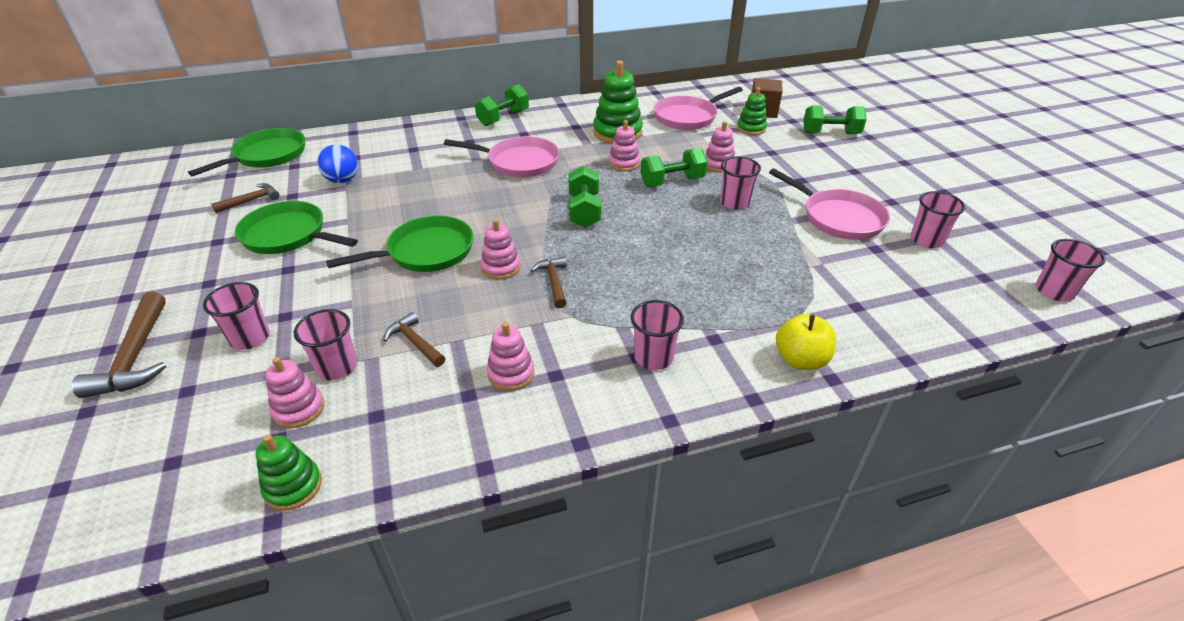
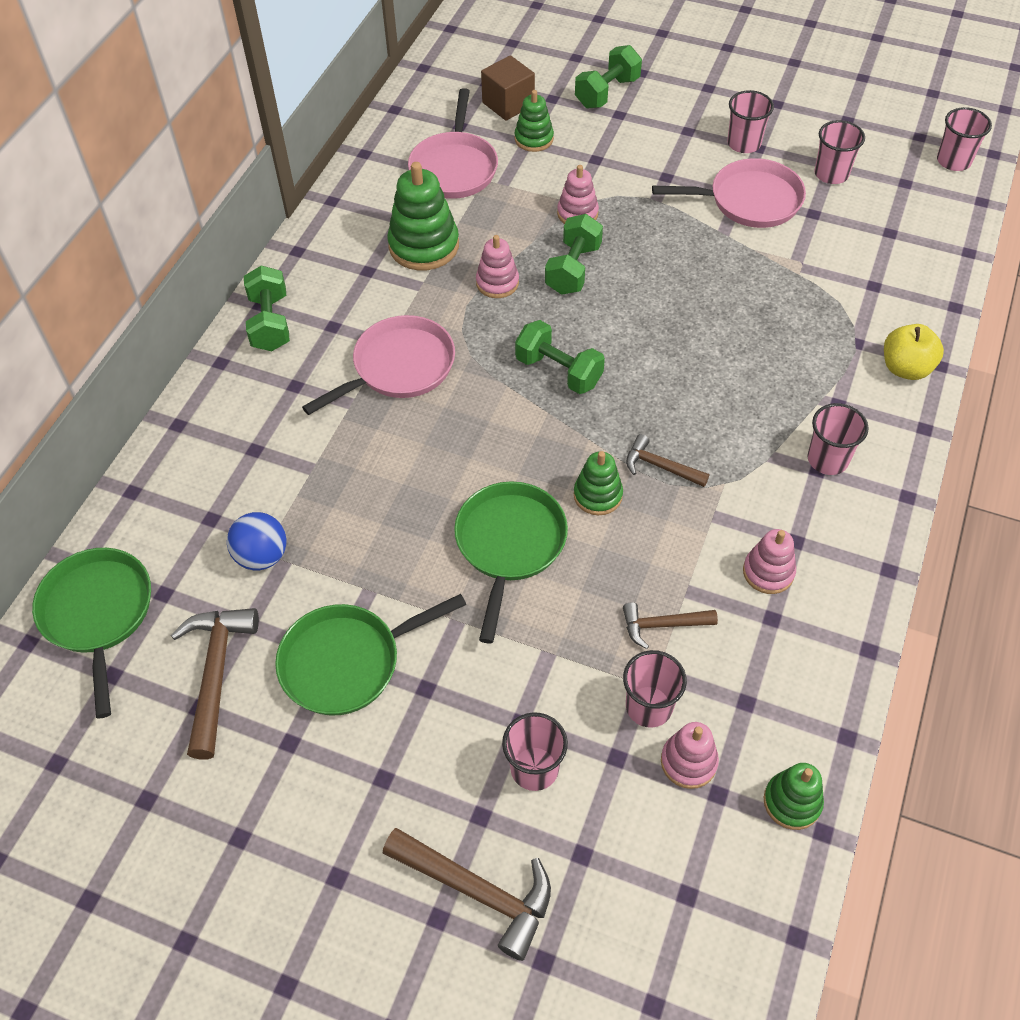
camera: 50 degrees left, 15 degrees up
(251, 200) = (216, 673): brown hammer -> brown hammer, size x1.68
(500, 267) = (598, 495): pink stacking toy -> green stacking toy
(734, 202) = (656, 250): pink cup -> pink cup (744, 143)

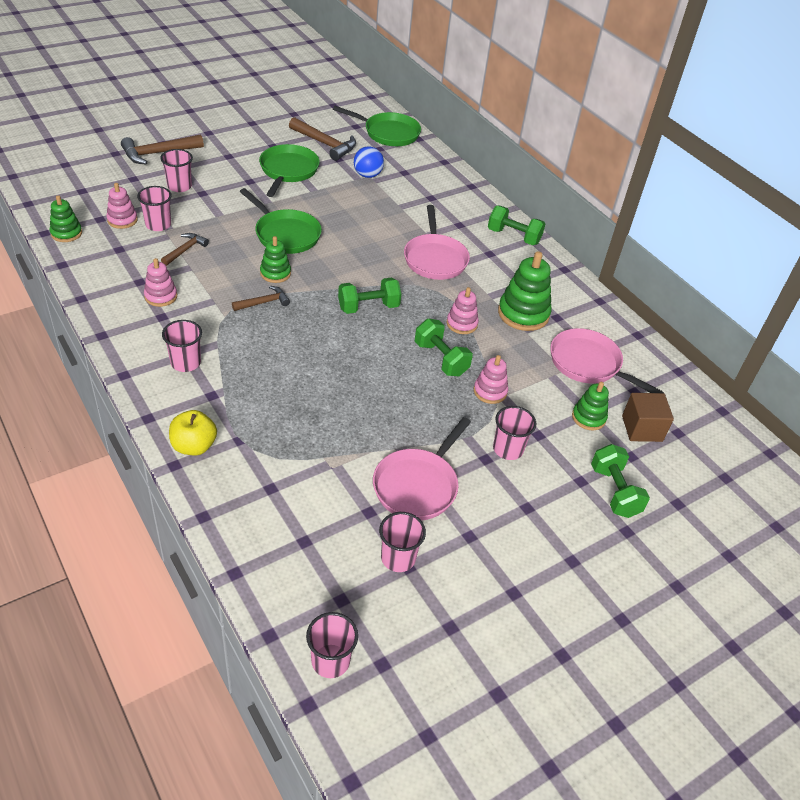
camera: 120 degrees right, 10 degrees down
(744, 143) = (482, 530): pink cup -> pink cup (508, 449)

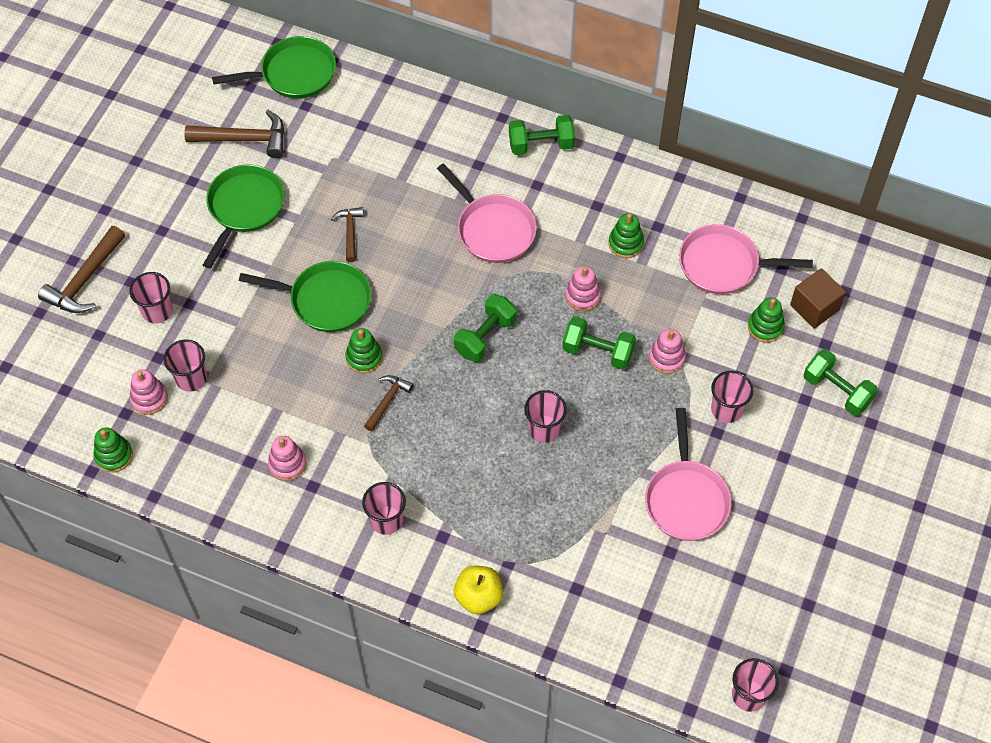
camera: 30 degrees left, 15 degrees up
(185, 250) = (251, 391): brown hammer -> brown hammer (350, 232)
(288, 171) = (244, 208): green pan -> green pan turned 45 degrees clockwise
(367, 175) = (329, 156): blue ball -> none
(398, 558) = (725, 576): pink cup -> pink cup (544, 429)
(523, 314) = (625, 243): green stacking toy -> green stacking toy, size x0.59

